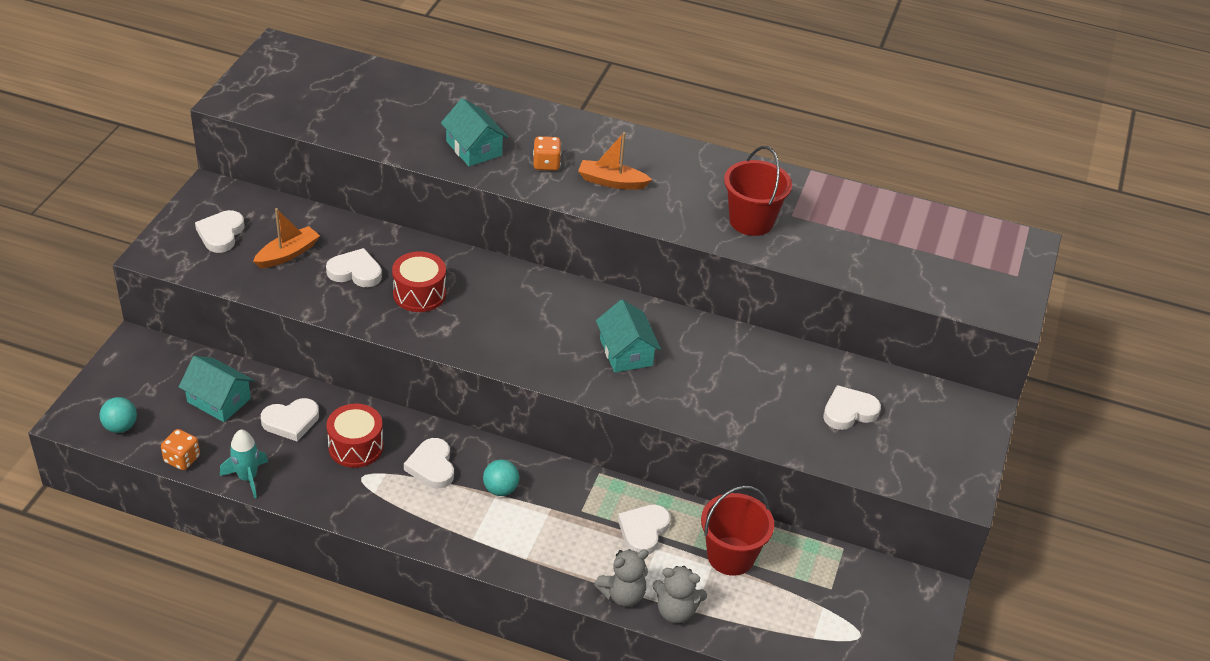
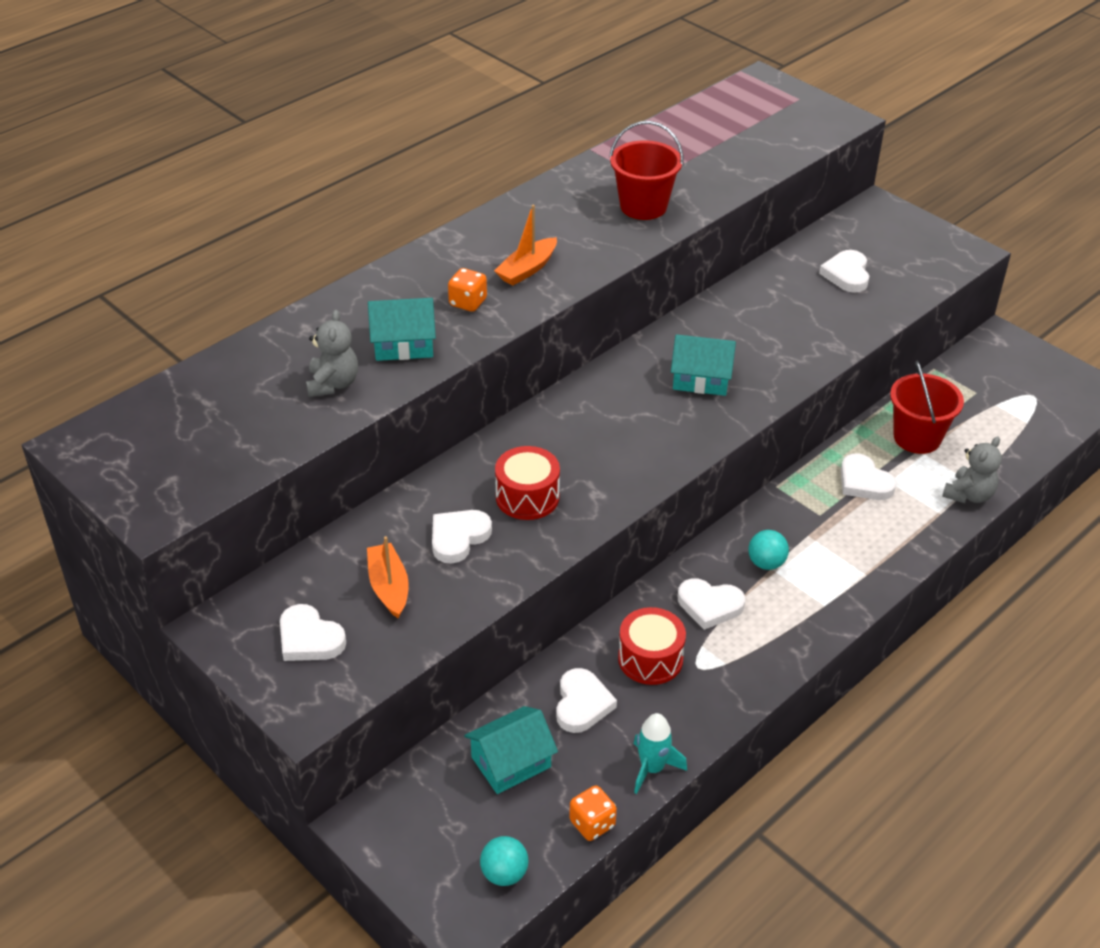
camera: 60 degrees left, 0 degrees up
(622, 595) = (937, 523): grey teddy bear -> grey teddy bear (333, 384)

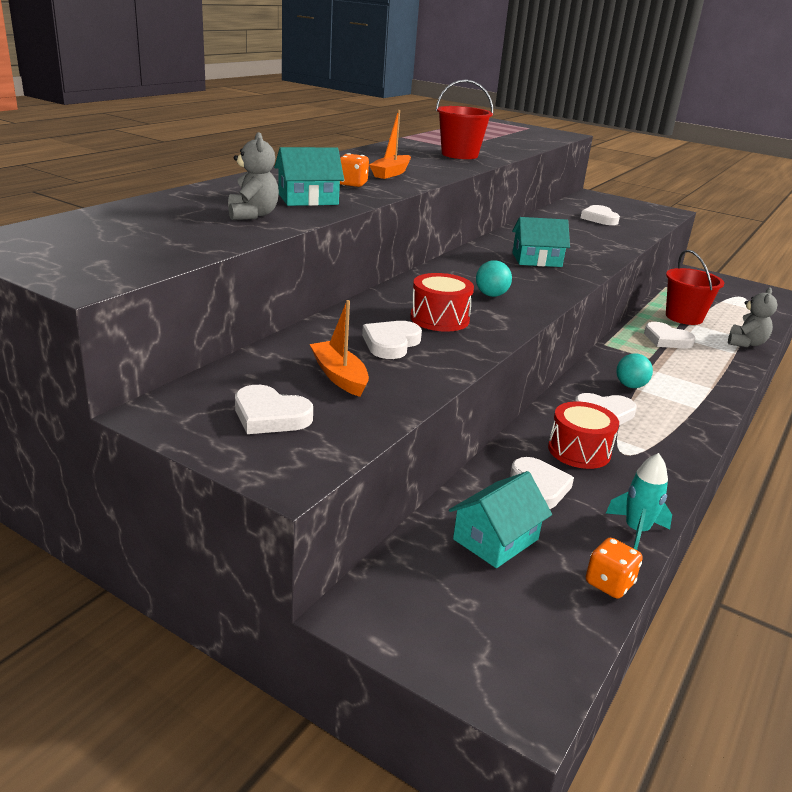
camera: 15 degrees left, 15 degrees down
(504, 874) = (544, 643): turquoise ball -> turquoise ball (491, 295)

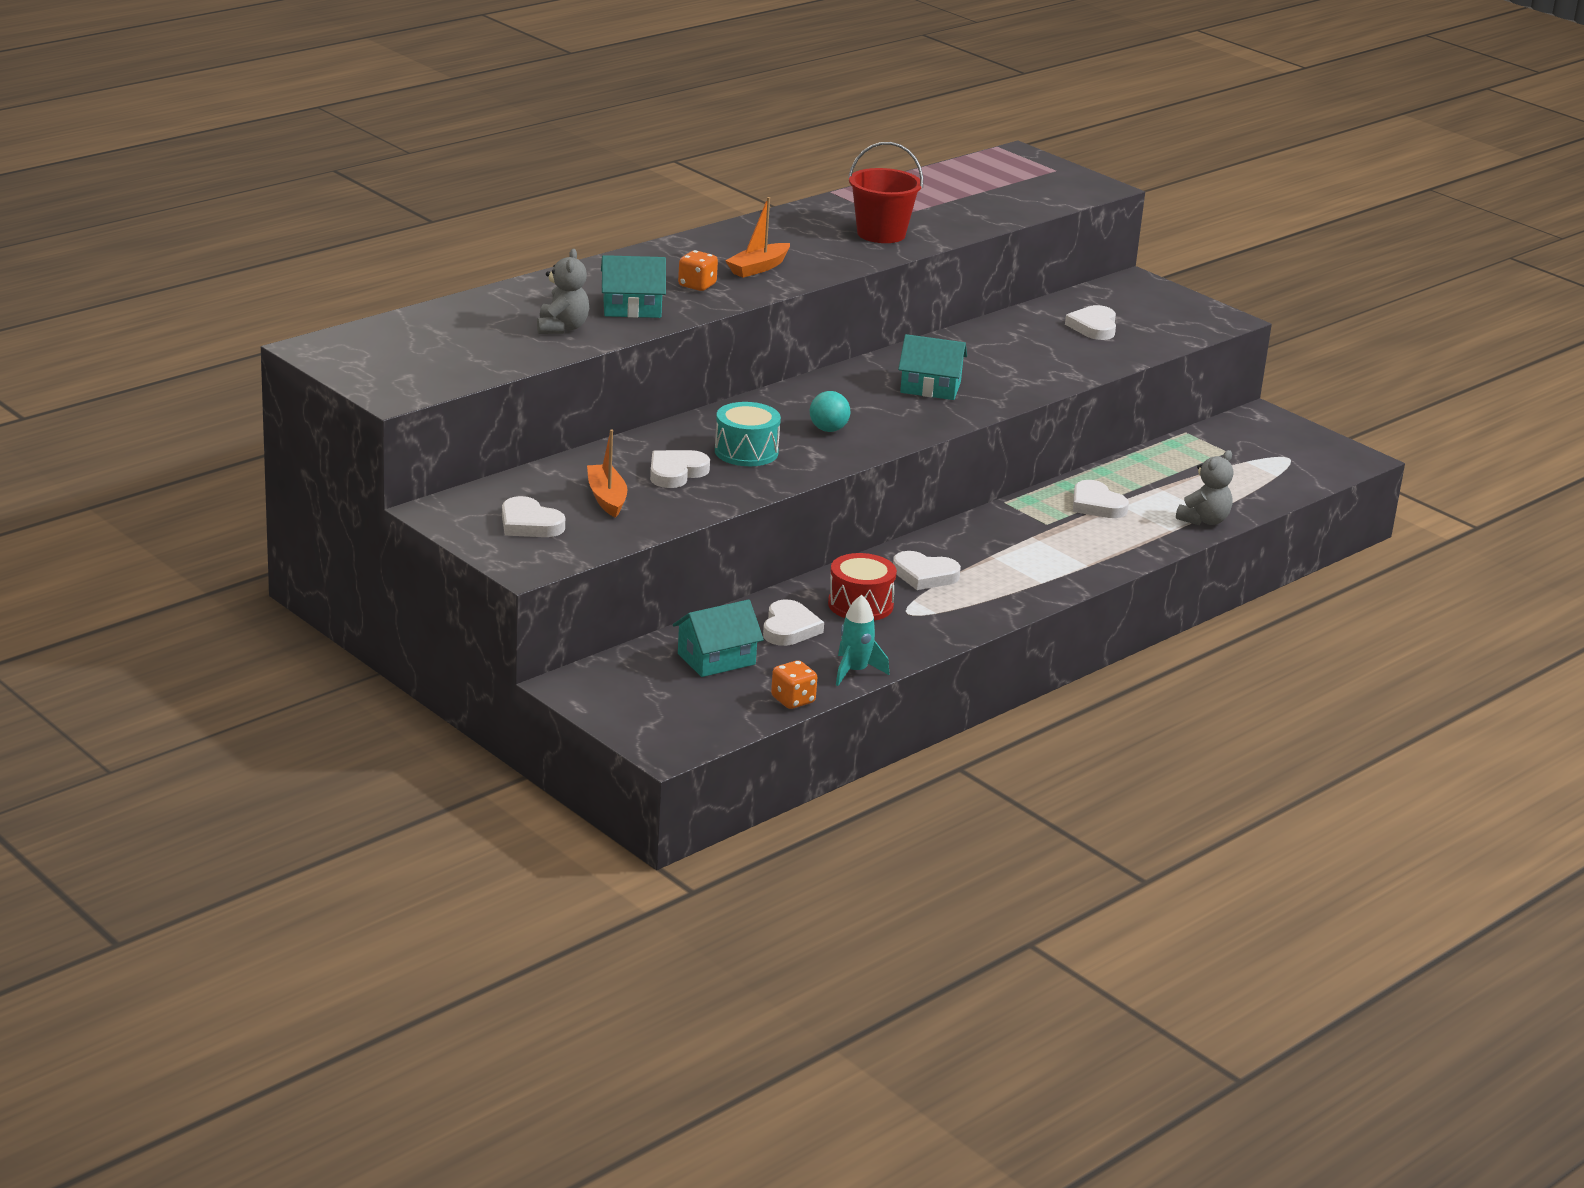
camera: 15 degrees right, 0 degrees up
(439, 319) = (746, 452): red drum -> turquoise drum
(630, 386) = (986, 552): turquoise ball -> none
(684, 317) = (1158, 478): red bucket -> none

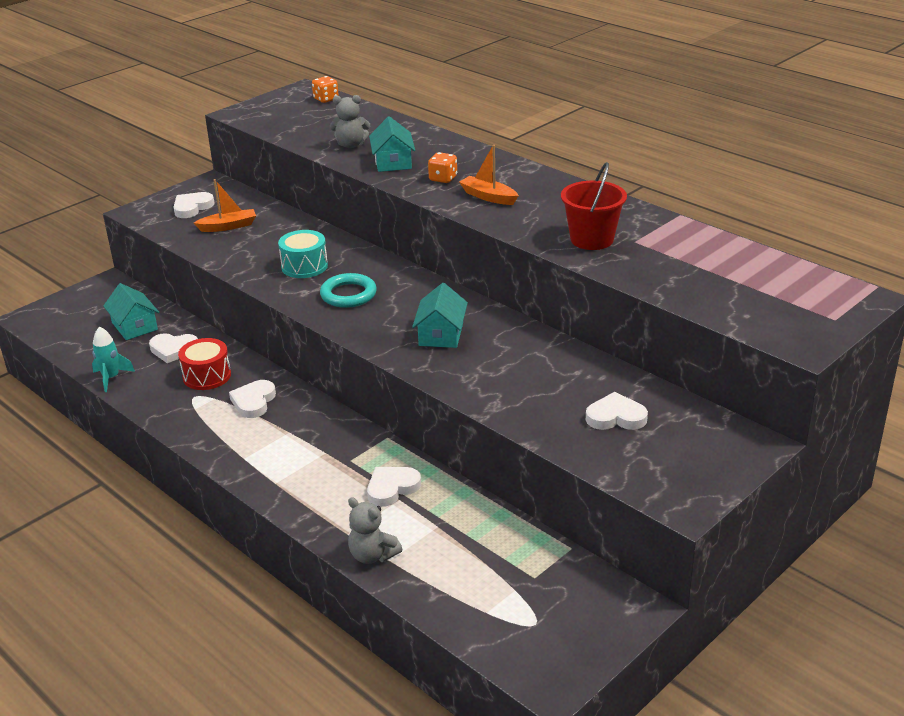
camera: 90 degrees right, 5 degrees up
(676, 473) = (268, 245): white heart -> none
(793, 700) = (77, 356): orange dice -> orange dice (326, 99)
(828, 429) = (348, 294): turquoise ball -> turquoise ring

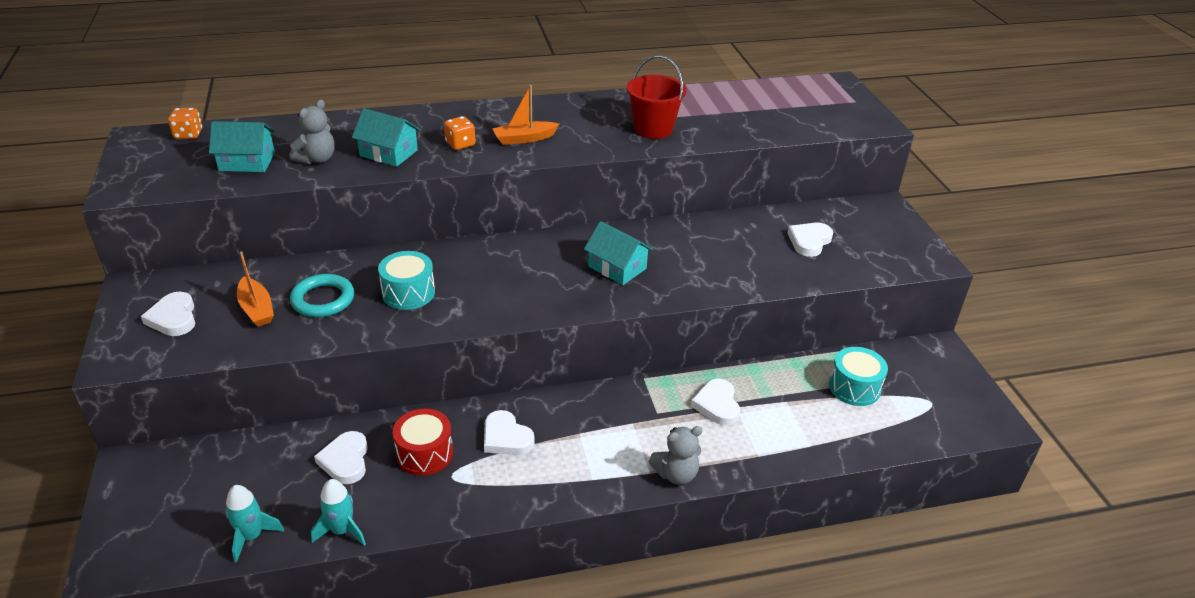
camera: 60 degrees left, 5 degrees up
(82, 350) = (251, 537): none -> turquoise rocket
(134, 326) = (257, 475): turquoise house -> turquoise house (247, 162)
(173, 350) = (345, 460): white heart -> white heart turned 135 degrees clockwise
(228, 226) = (256, 309): orange boat -> orange boat turned 135 degrees clockwise
(348, 294) = (494, 288): turquoise ring -> turquoise ring (323, 299)
(372, 555) = (797, 452): grey teddy bear -> grey teddy bear (676, 474)
(503, 563) = (854, 387): none -> turquoise drum

